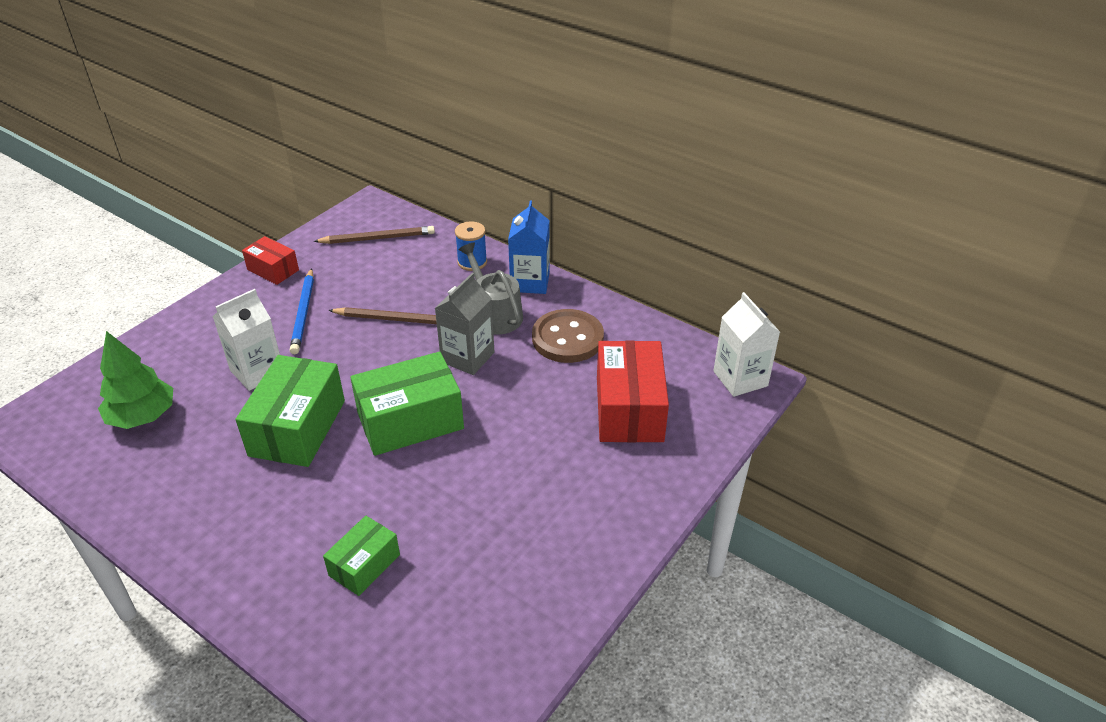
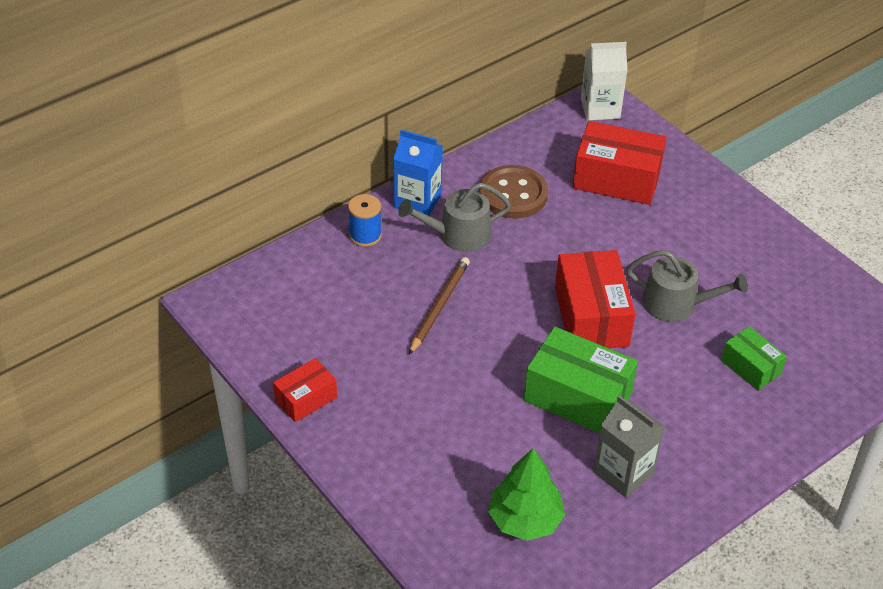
camera: 75 degrees left, 5 degrees up
(257, 371) = (484, 423): white carton -> none
(304, 313) = (399, 378): blue pencil -> none
(377, 238) = (284, 303): brown pencil -> none
(410, 421) = (591, 316): green box -> red box
(448, 485) = (676, 304): none -> grey watering can
(467, 357) = (516, 264): grey carton -> grey carton (623, 472)

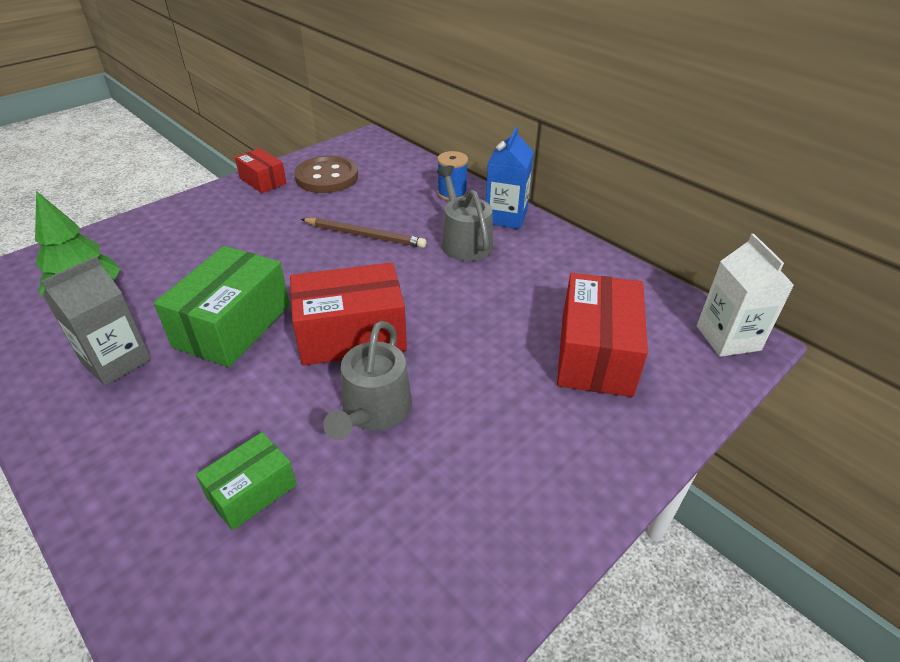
camera: 85 degrees right, 5 degrees down
(513, 194) = (536, 273): brown button -> brown button (327, 177)

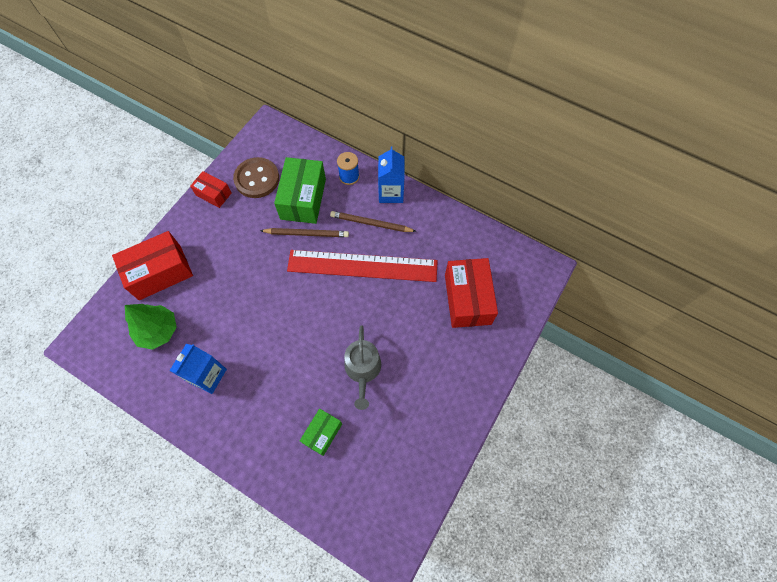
camera: 15 degrees left, 25 degrees up
(116, 361) = (207, 375): grey carton -> blue carton
(233, 325) = (260, 332): green box -> green box (303, 199)
(351, 334) = (331, 320): red box -> red box (160, 272)
(431, 282) = (362, 266): none -> red ruler
(464, 241) = (371, 223): grey watering can -> brown pencil
(728, 338) = (535, 268): white carton -> none

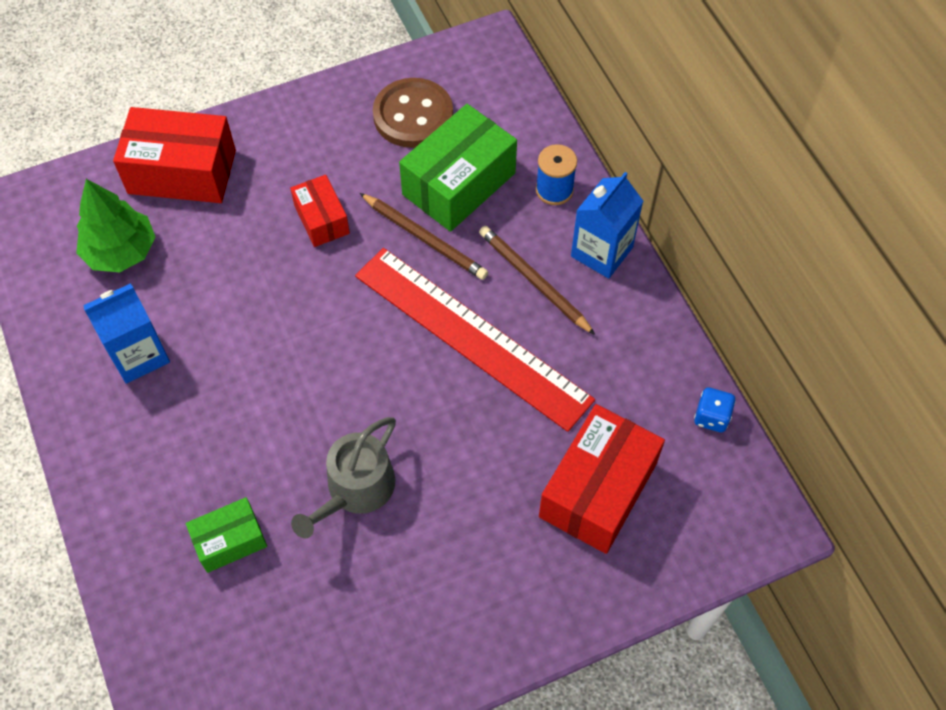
camera: 35 degrees right, 5 degrees down
(213, 194) = (335, 103): red box -> red box (321, 219)
(490, 237) = (711, 417): none -> blue dice

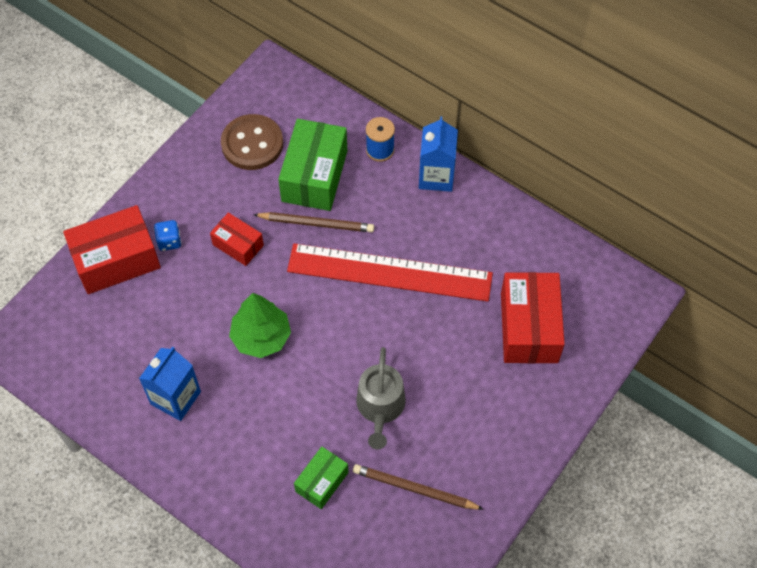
camera: 30 degrees left, 0 degrees up
(121, 251) = (112, 336): green tree -> green tree (261, 337)
(533, 281) = (405, 216): brown pencil -> brown pencil (414, 489)
(711, 417) = (568, 247): blue dice -> blue dice (169, 241)

